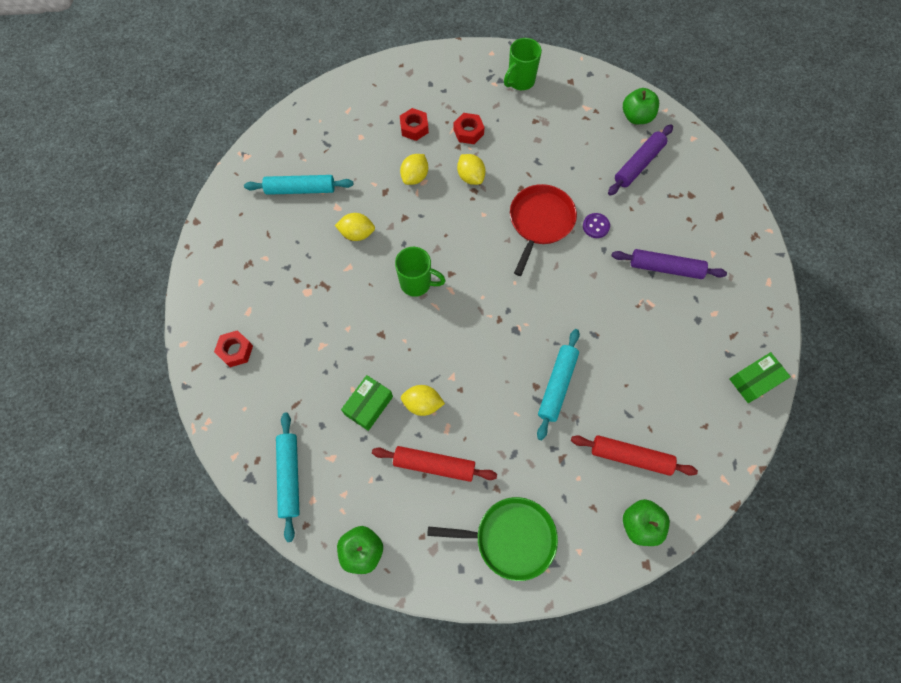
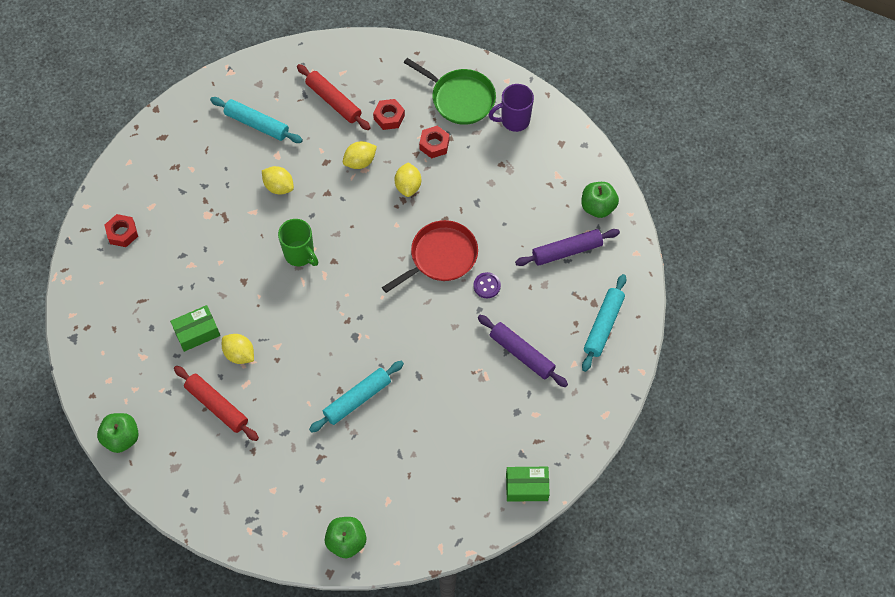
camera: 30 degrees right, 5 degrees down
(289, 476) = (103, 353): turquoise rolling pin -> turquoise rolling pin (603, 325)
(510, 538) = (238, 493): green pan -> green pan (460, 98)
(520, 81) = (514, 120): green mug -> purple mug
(630, 456) = (377, 487): red rolling pin -> red rolling pin (334, 101)

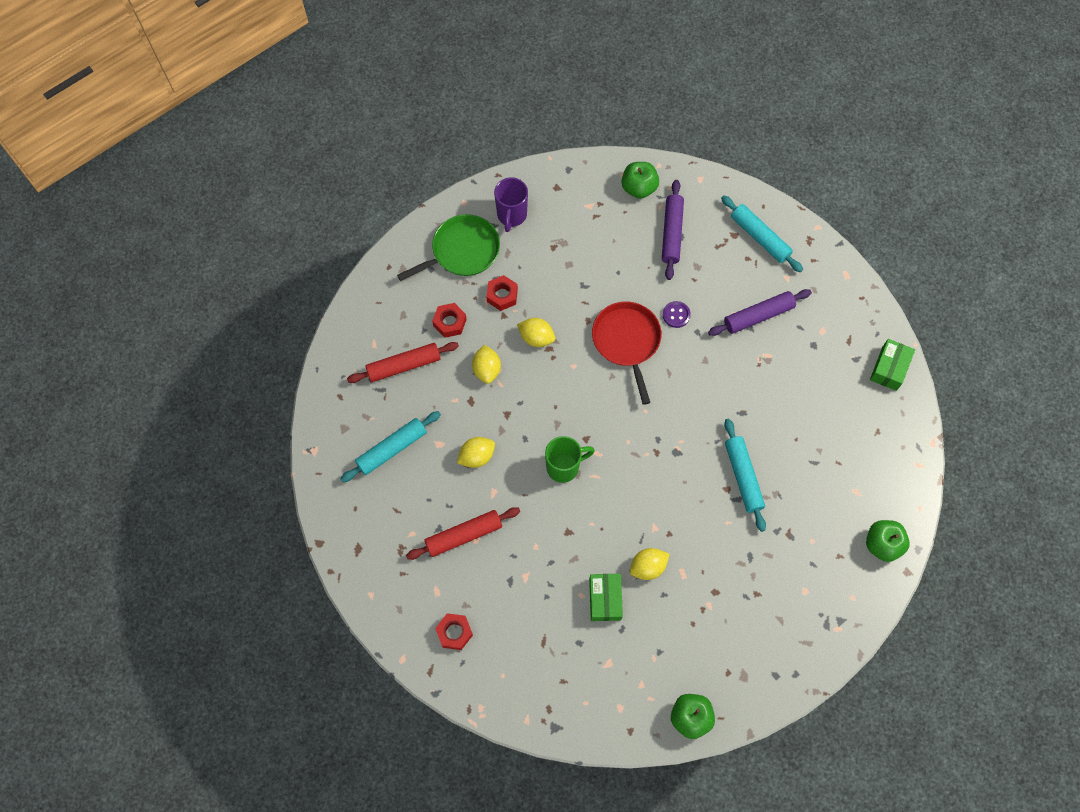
camera: 65 degrees left, 5 degrees up
(217, 406) = (695, 610): red rolling pin -> red rolling pin (464, 535)

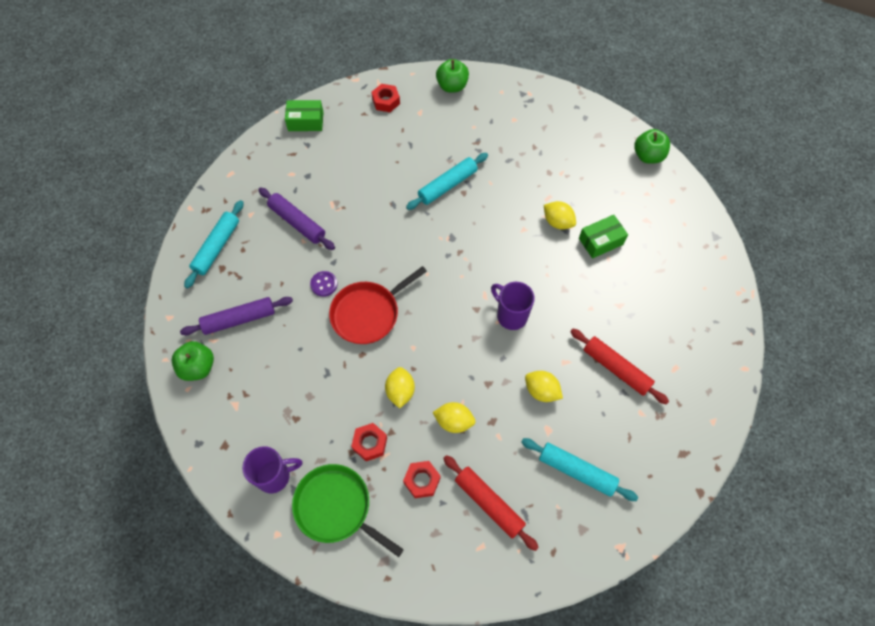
camera: 115 degrees left, 5 degrees down
(454, 632) = (697, 338): red nut -> red nut (386, 101)
(487, 369) = (454, 421): yellow lemon -> yellow lemon turned 45 degrees clockwise
(564, 467) = (511, 315): green mug -> purple mug

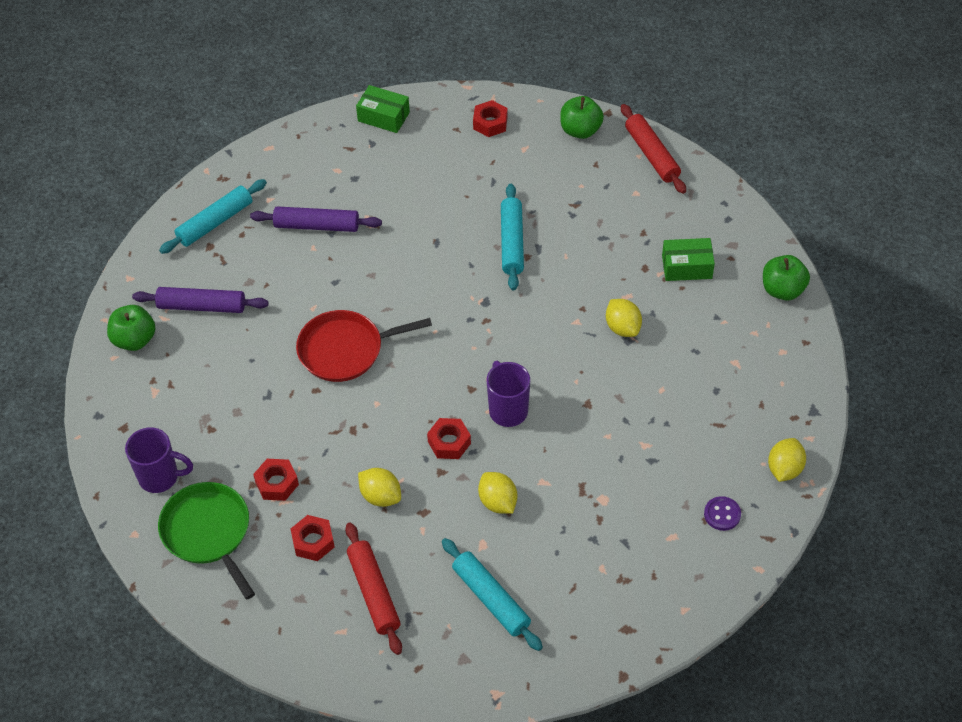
camera: 25 degrees right, 10 degrees down
(297, 222) = (317, 225): purple rolling pin -> purple rolling pin turned 60 degrees counterclockwise
(324, 284) = (312, 302): purple button -> purple button (722, 514)
(400, 391) = (338, 443): yellow lemon -> yellow lemon (784, 469)
(447, 185) = (512, 242): turquoise rolling pin -> turquoise rolling pin turned 75 degrees counterclockwise
(482, 358) = (449, 442): none -> red nut
(601, 241) = (663, 367): green box -> green box (687, 267)
(616, 368) = (600, 511): red rolling pin -> red rolling pin (652, 154)

